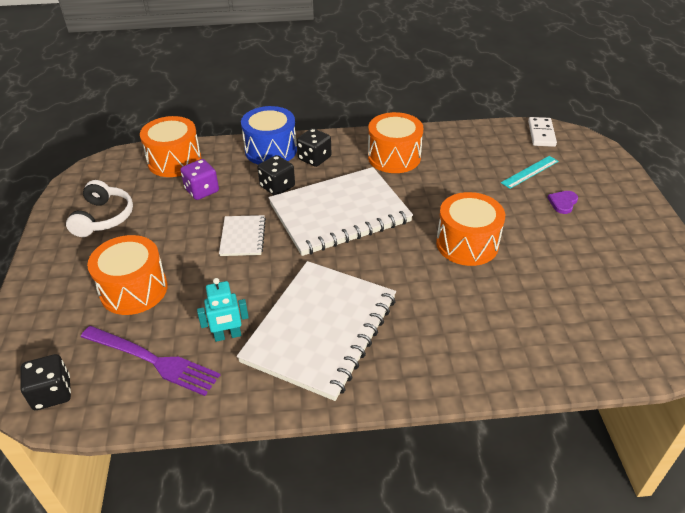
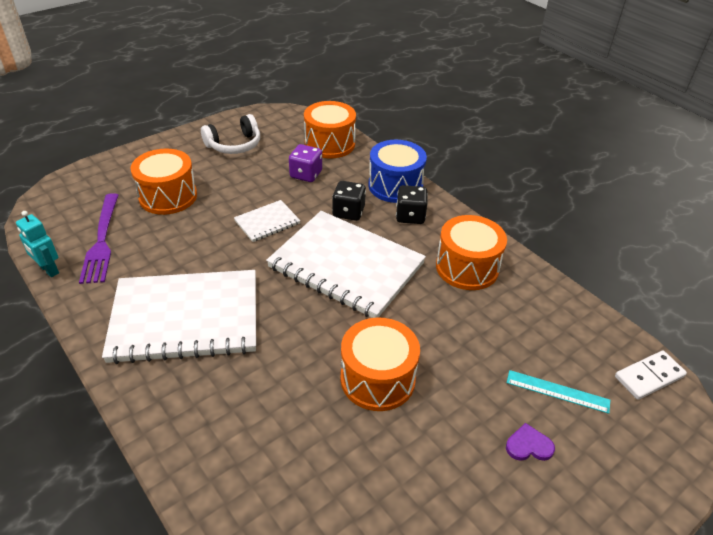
camera: 55 degrees right, 0 degrees up
(52, 393) = (50, 210): black dice -> none
(227, 336) = (148, 266): turquoise robot -> turquoise robot (48, 270)

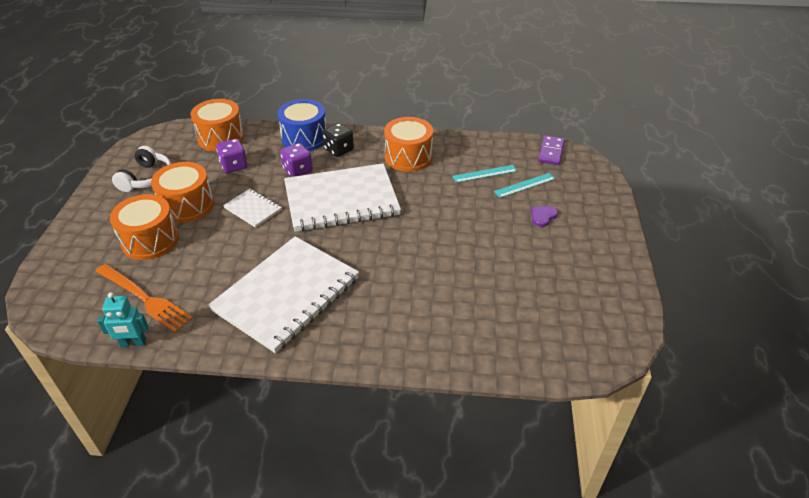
camera: 45 degrees left, 0 degrees up
(102, 241) = (145, 299): purple fork -> orange fork
(267, 222) = (253, 209): white notebook -> white notebook turned 60 degrees counterclockwise
(348, 212) = (297, 170): black dice -> purple dice
(377, 379) = (440, 241): orange drum -> orange drum (187, 205)
(526, 343) = (484, 174): none -> turquoise ruler
(649, 377) = (551, 152): white domino -> purple domino

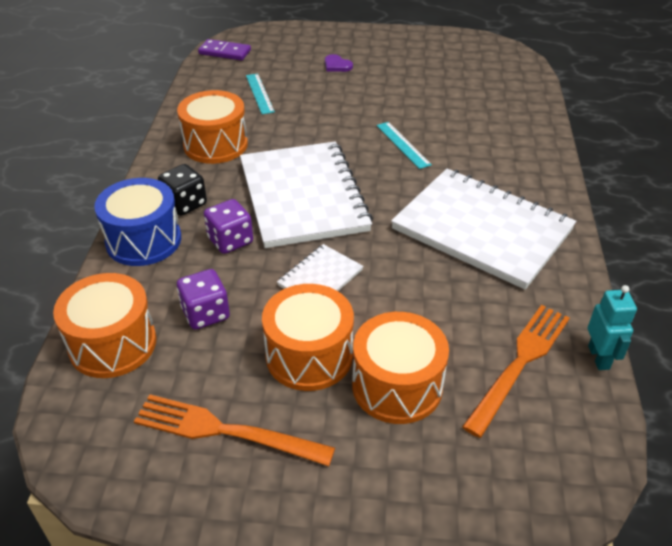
camera: 90 degrees left, 0 degrees up
(147, 178) = (225, 431): white headphones -> orange fork
(525, 185) = (284, 71): turquoise ruler -> turquoise ruler (403, 144)

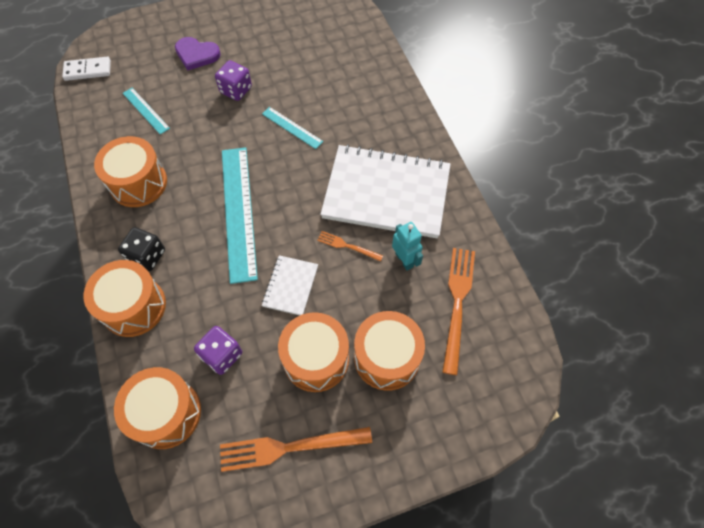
camera: 25 degrees left, 20 degrees up
(143, 240) = (134, 306): blue drum -> orange drum
(225, 52) = (88, 70): purple domino -> white domino
(230, 240) = (204, 279): purple dice -> purple dice (236, 90)
(302, 196) = (238, 212): white notebook -> turquoise ruler
(337, 65) = (196, 54): purple heart -> purple heart, size x1.58
(408, 263) = (347, 246): none -> orange fork
(599, 357) = (504, 276): turquoise robot -> turquoise robot (404, 260)

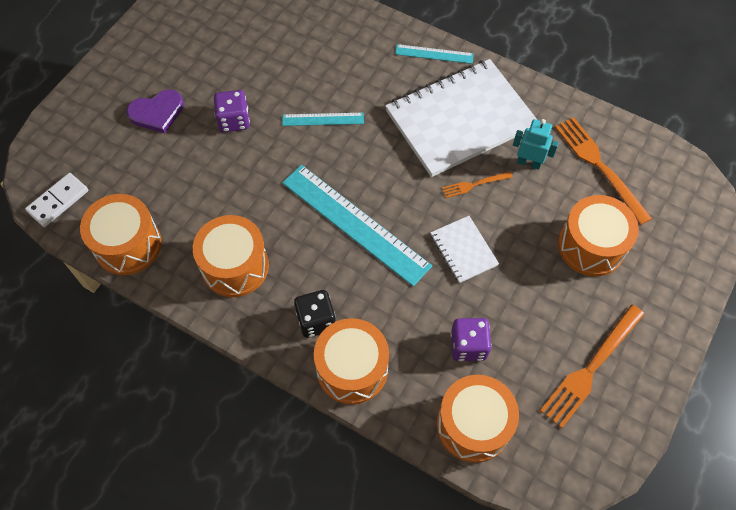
camera: 40 degrees left, 0 degrees up
(146, 110) = (166, 197): turquoise ruler -> turquoise ruler (434, 54)
(316, 359) = (542, 289): orange drum -> orange drum (128, 245)

